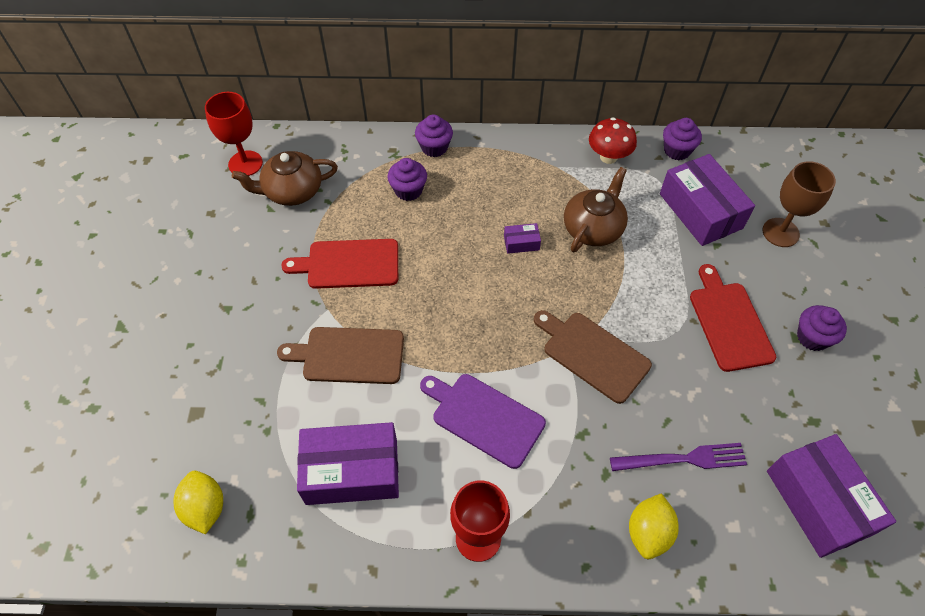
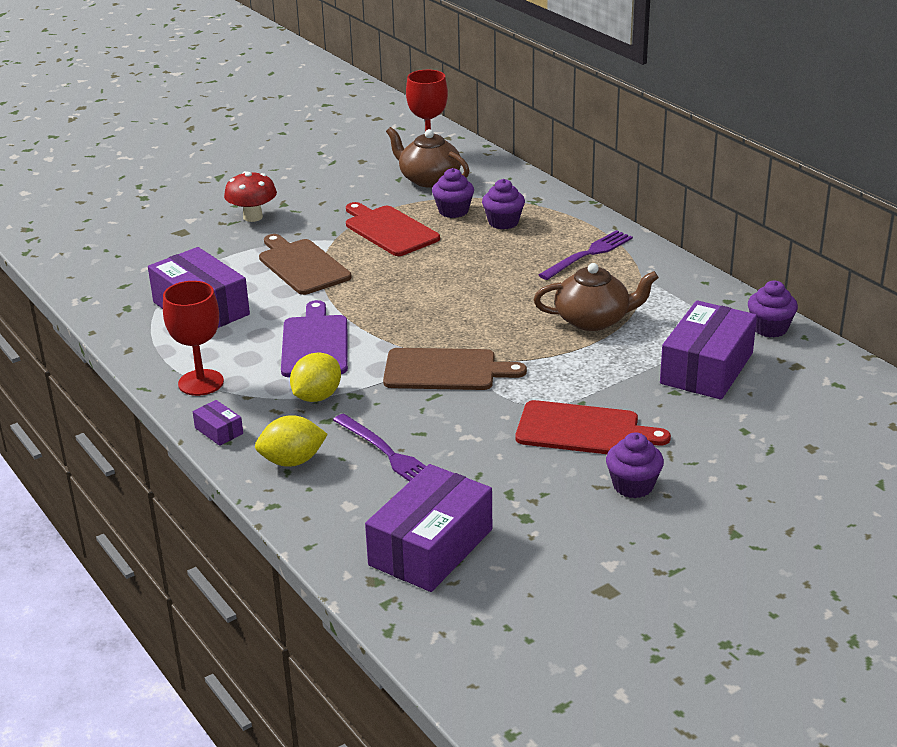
camera: 55 degrees right, 25 degrees down
(205, 508) = (111, 268): yellow lemon -> yellow lemon (317, 397)
(434, 147) = (570, 214): purple cupcake -> purple cupcake (453, 211)
(502, 174) = (588, 254): none -> purple fork
(521, 243) = (522, 292): purple box -> purple box (219, 431)
(592, 354) = (445, 370): brown cutting board -> brown cutting board turned 90 degrees clockwise
(608, 157) = (697, 296): red mushroom -> red mushroom (253, 217)
(729, 322) = (583, 430): red cutting board -> red cutting board turned 60 degrees clockwise
(780, 232) = (751, 424): brown goblet -> none

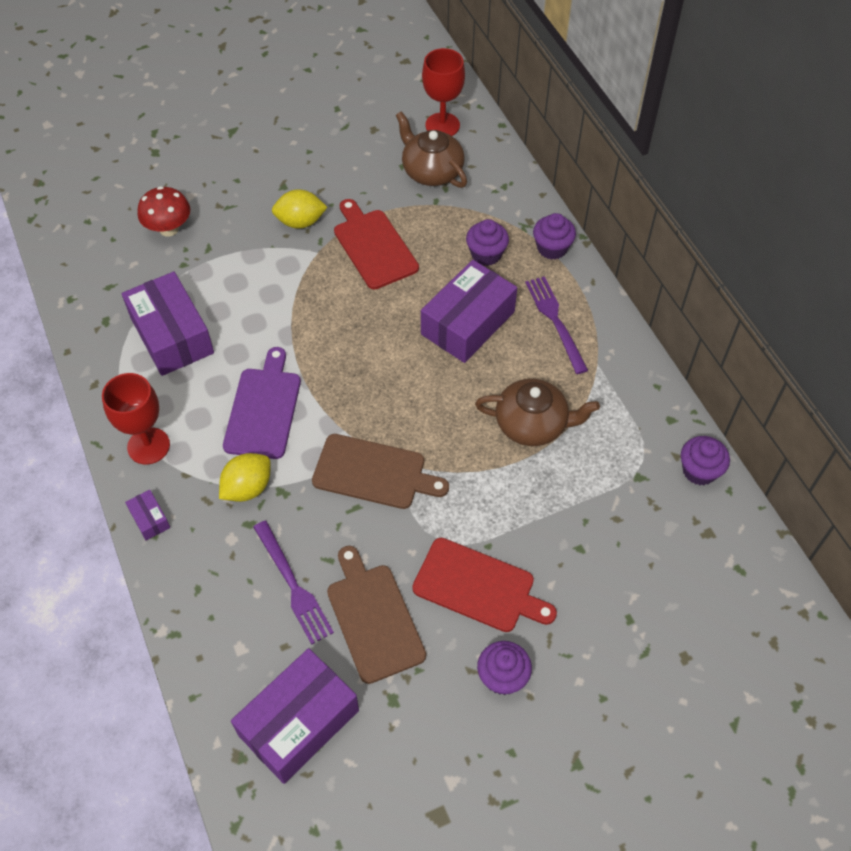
camera: 10 degrees right, 25 degrees up
(253, 217) = (250, 202): red mushroom -> red mushroom (169, 229)
(292, 461) = (205, 576): yellow lemon -> yellow lemon (300, 222)
(302, 265) = (278, 287): brown cutting board -> brown cutting board (373, 618)
(453, 211) = (442, 227): purple cupcake -> purple cupcake (552, 248)
(588, 254) = (555, 321): purple fork -> purple fork turned 75 degrees counterclockwise
(706, 368) = (620, 519): purple box -> purple box (468, 323)

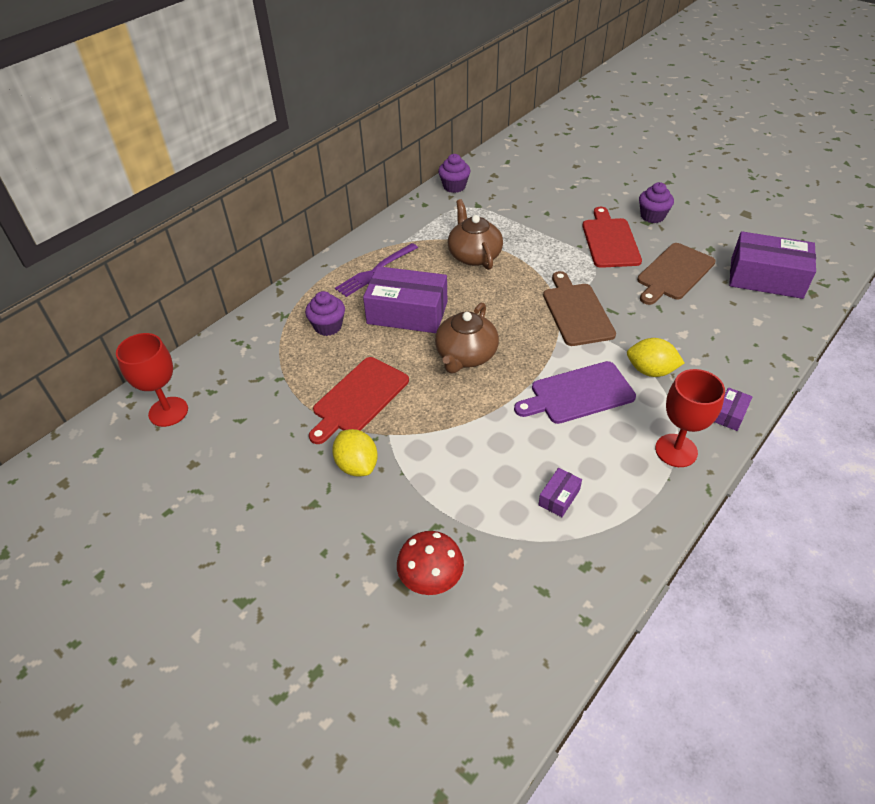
camera: 115 degrees left, 10 degrees down
(172, 335) = (559, 497): purple box -> purple box, size x0.43
(293, 585) = (693, 316): purple fork -> none
(431, 171) = (239, 395): brown teapot -> brown teapot (465, 355)
(552, 248) = (301, 294): purple cupcake -> none

